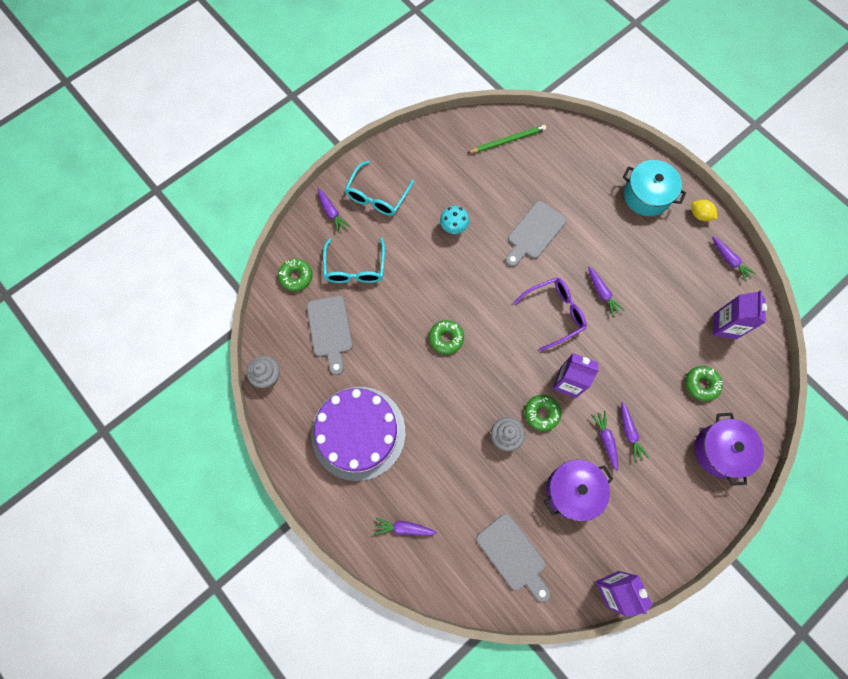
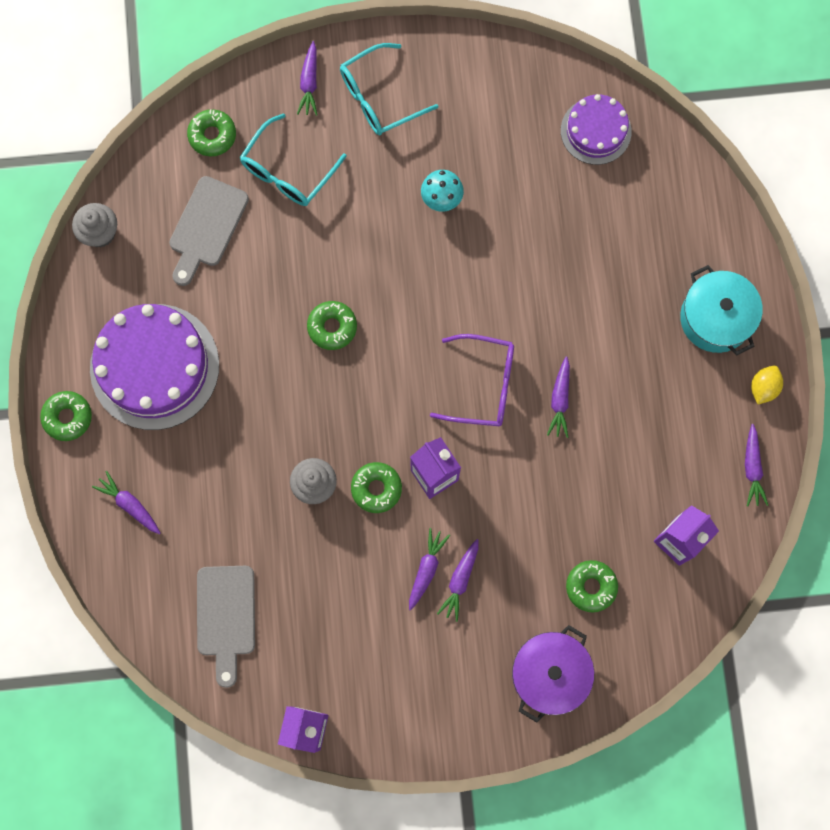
camera: 35 degrees right, 5 degrees up
(326, 501) = (67, 417): none -> green donut
(508, 140) = (596, 131): green pencil -> purple cake
(534, 233) = (536, 271): grey cutting board -> none
(572, 491) = (344, 597): purple pot -> none
(700, 215) = (763, 387): yellow lemon -> yellow lemon turned 45 degrees clockwise

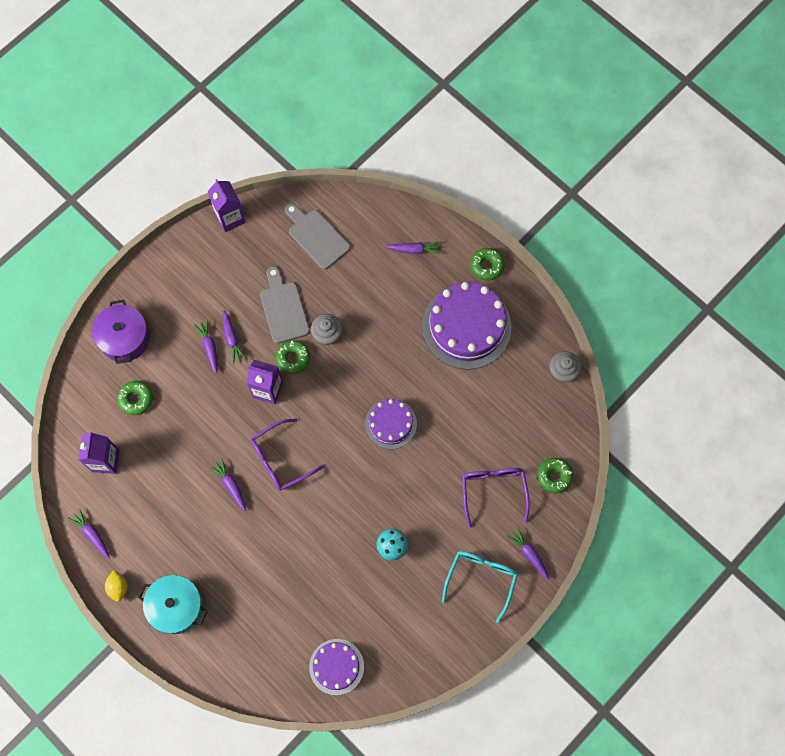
camera: 140 degrees right, 5 degrees down
(206, 226) = (509, 422): grey cutting board -> grey cutting board (283, 309)
(287, 171) = (493, 491): turquoise glasses -> purple glasses
(332, 327) = (390, 424): green donut -> purple cake

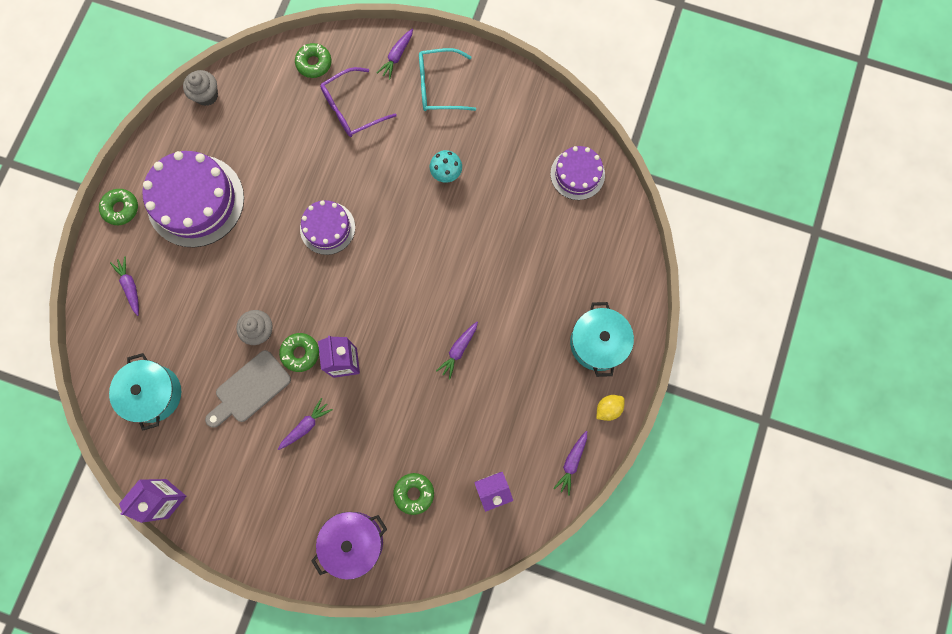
camera: 115 degrees left, 5 degrees up
(209, 347) = (325, 445): purple carrot -> none
(280, 459) = (410, 315): purple glasses -> none
(316, 236) = (153, 394): grey cutting board -> turquoise pot

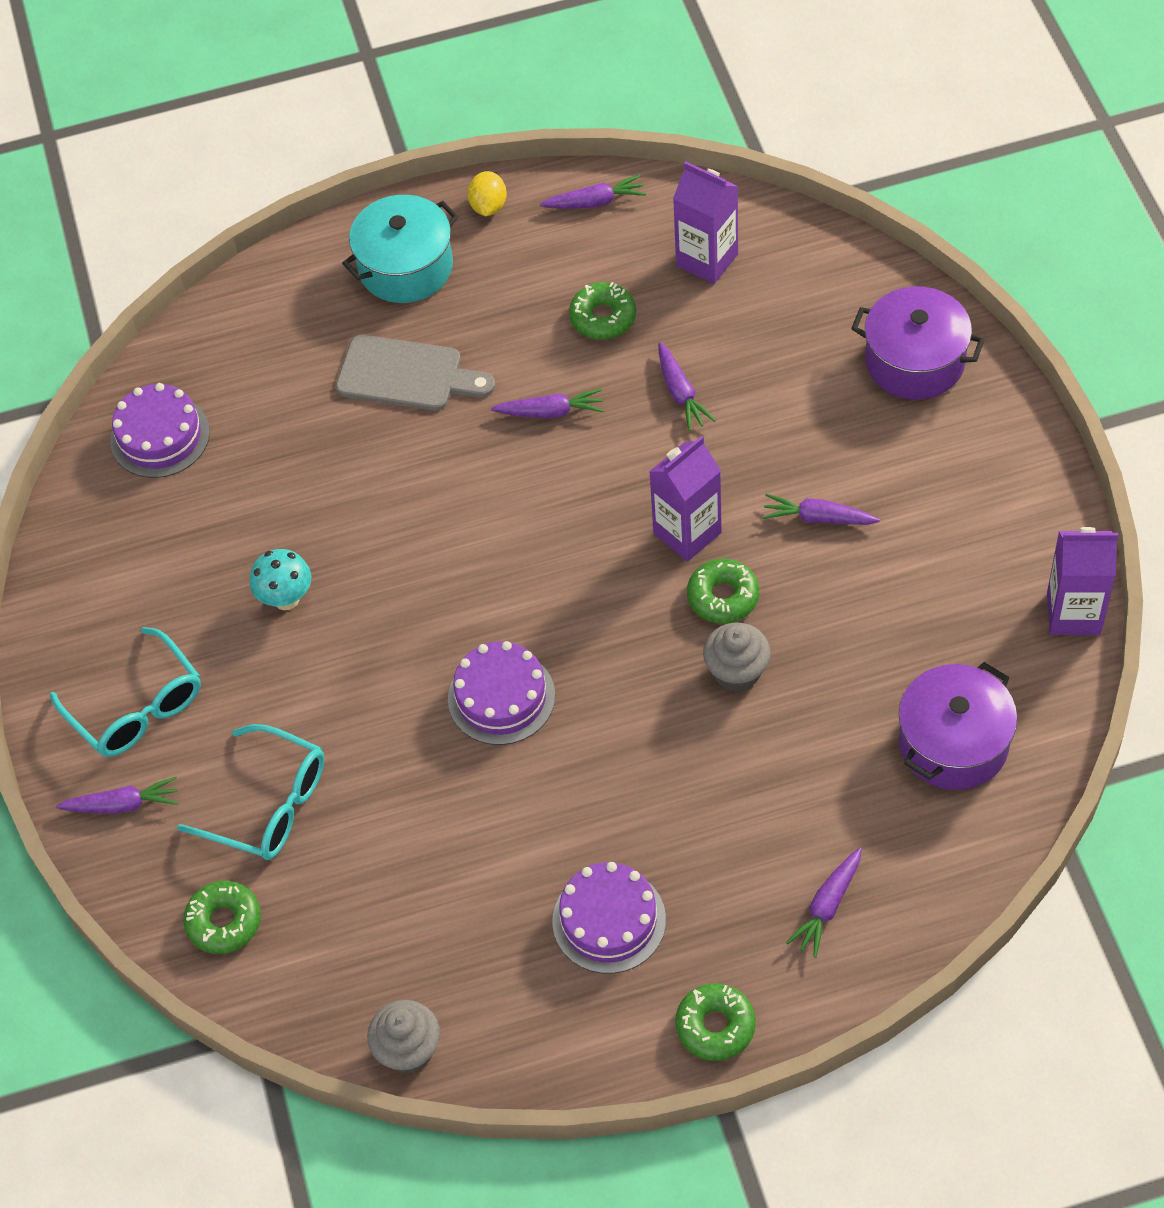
camera: 120 degrees left, 20 degrees down
(153, 394) = (953, 743): turquoise pot -> purple pot
(195, 201) = (609, 920): purple cake -> purple cake, size x0.57
(250, 389) = (831, 623): grey cutting board -> grey cutting board (407, 375)
(352, 109) = (269, 805): purple glasses -> turquoise glasses
(414, 493) = (790, 337): green donut -> green donut (603, 317)
(422, 417) = (680, 393): none -> purple carrot
(608, 408) = (488, 206): yellow lemon -> yellow lemon turned 75 degrees clockwise

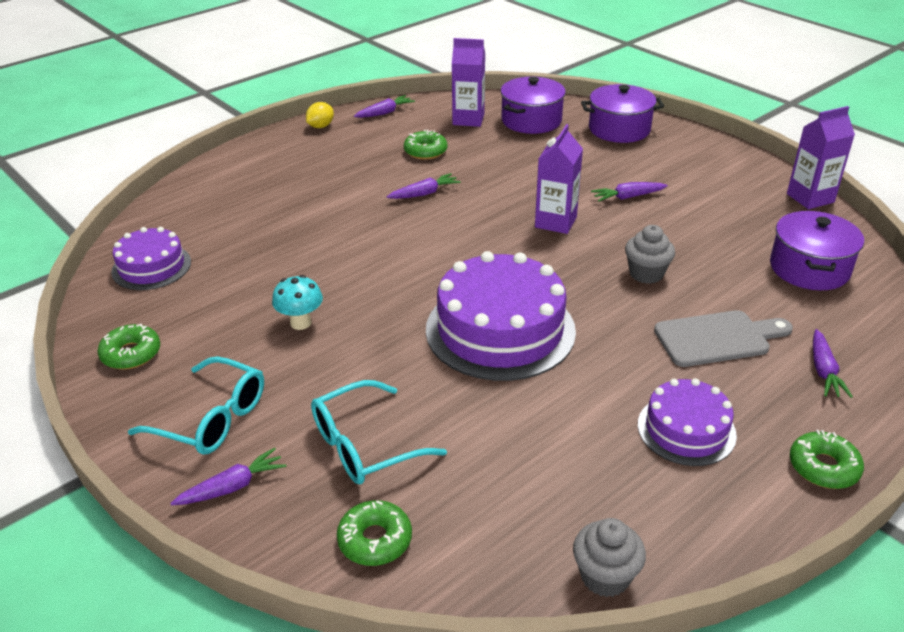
camera: 30 degrees left, 20 degrees down
(269, 805) = (364, 445): turquoise glasses -> turquoise glasses turned 150 degrees clockwise
(406, 267) = (284, 158): turquoise pot -> none
(407, 375) = (317, 200): grey cutting board -> grey cutting board (717, 338)
(488, 206) = (321, 126): yellow lemon -> yellow lemon turned 60 degrees clockwise
(501, 697) = (500, 330): purple cake -> purple cake, size x1.76
(680, 393) = (498, 169): purple carrot -> none
(723, 597) = (604, 243): green donut -> green donut (131, 354)
(797, 295) = (531, 121): none -> purple pot

